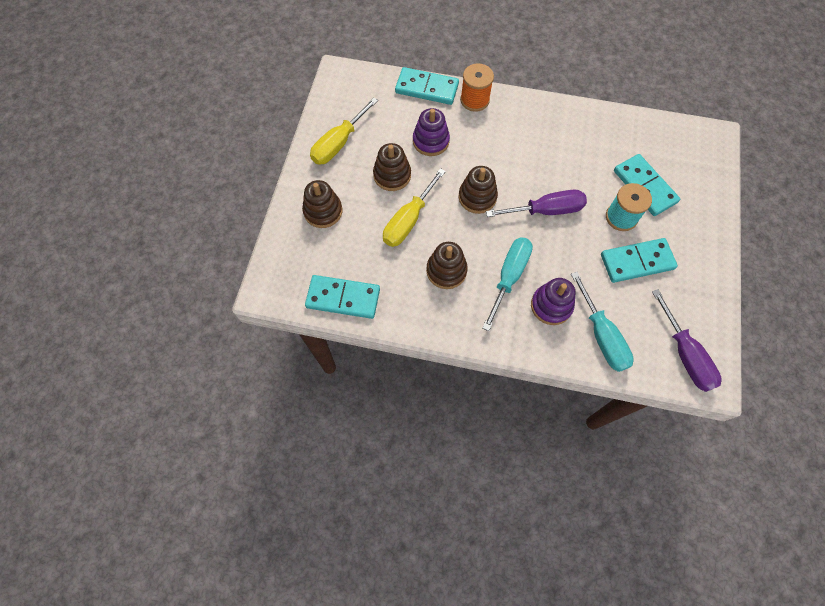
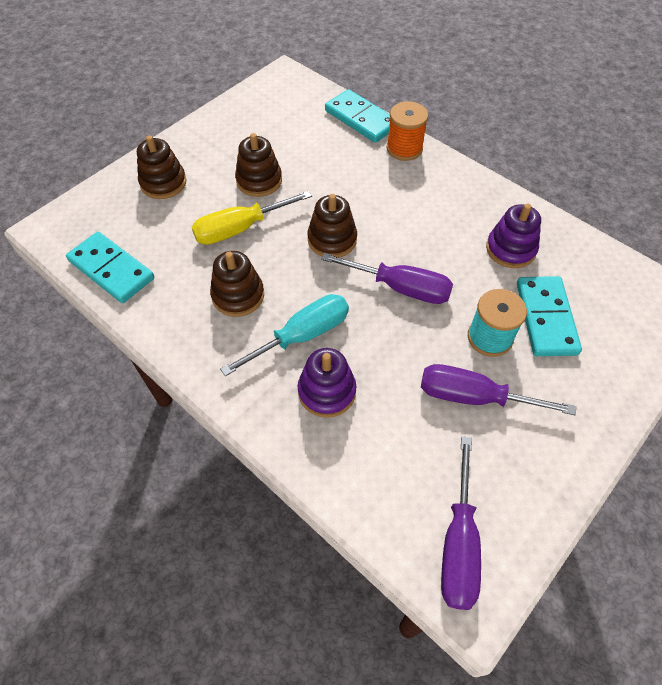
camera: 30 degrees right, 10 degrees down
(338, 143) = (231, 131): yellow screwdriver -> none
(431, 141) = (325, 167): purple stacking toy -> purple stacking toy (510, 249)
(601, 336) = (363, 459): turquoise screwdriver -> none
(637, 261) = (473, 397): turquoise domino -> purple screwdriver

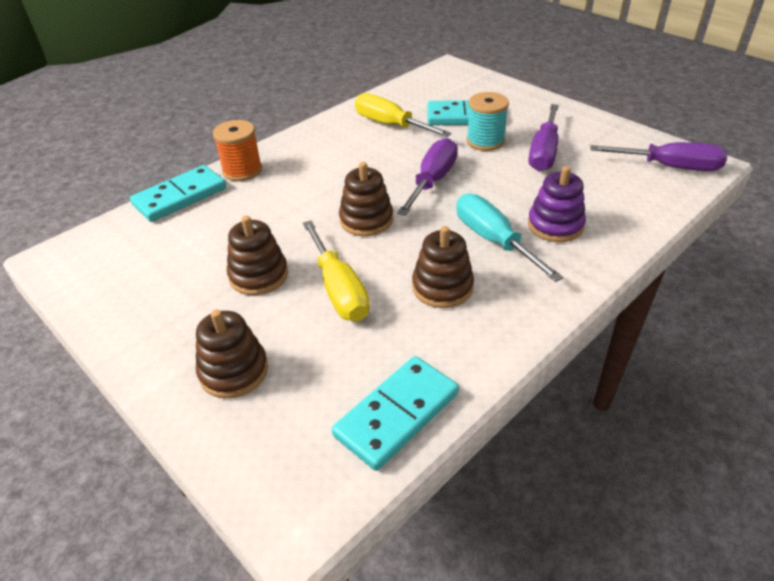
camera: 85 degrees left, 15 degrees down
(510, 249) = (390, 125): purple stacking toy -> yellow screwdriver

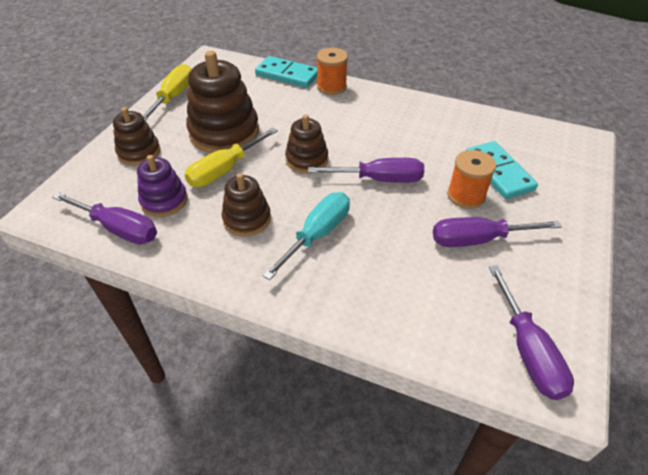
camera: 65 degrees right, 5 degrees up
(258, 275) = (224, 132): brown stacking toy -> brown stacking toy, size x1.73
(390, 125) = (447, 134): yellow screwdriver -> yellow screwdriver (174, 97)
(397, 414) = (119, 229): turquoise domino -> purple screwdriver
(485, 141) = (466, 196): turquoise spool -> orange spool
(555, 225) = (360, 270): purple stacking toy -> purple stacking toy (164, 201)

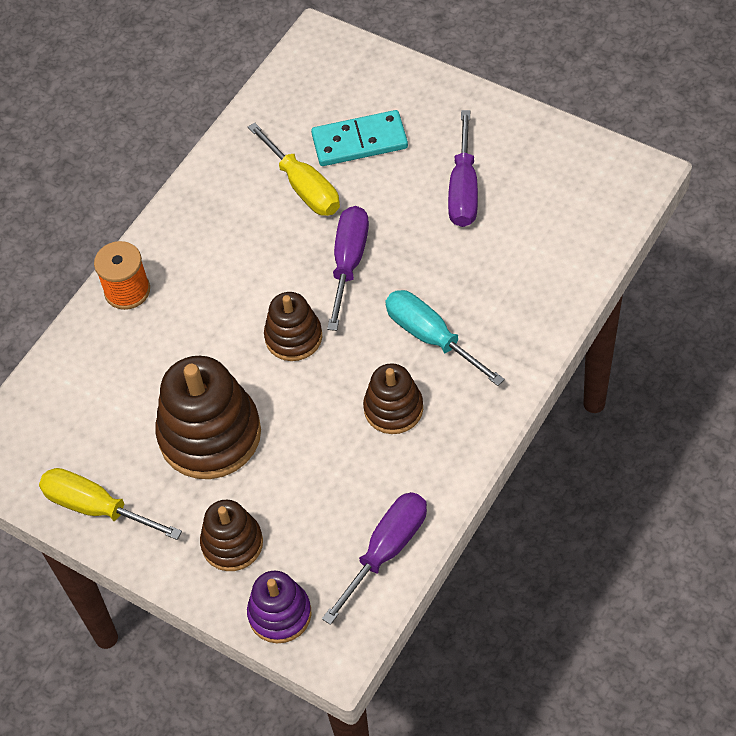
camera: 75 degrees left, 10 degrees up
(164, 201) = (343, 502): purple stacking toy -> purple stacking toy (280, 614)
(224, 170) = (295, 434): yellow screwdriver -> yellow screwdriver (303, 187)
(287, 75) = (75, 346): turquoise domino -> none
(466, 196) = (394, 183): orange spool -> none
(527, 350) = (603, 187): purple screwdriver -> none

